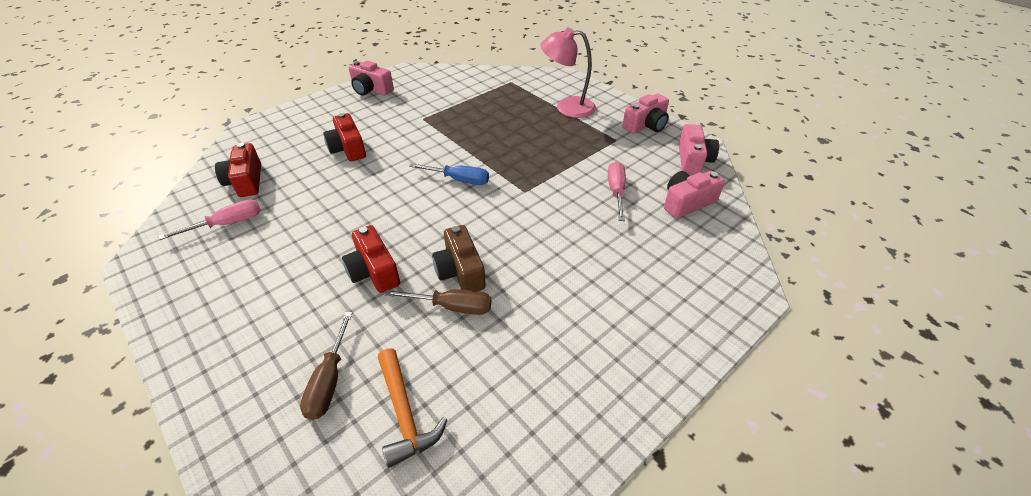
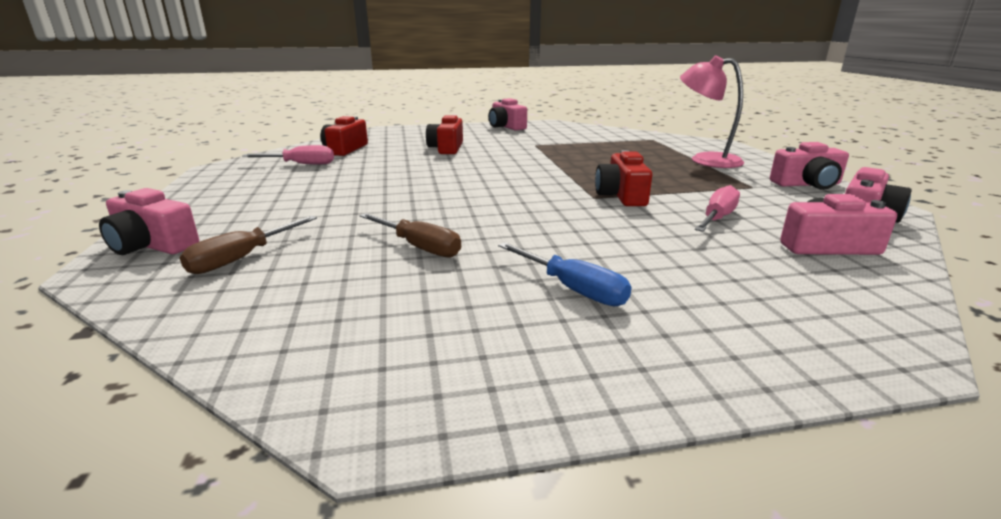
camera: 30 degrees right, 20 degrees down
(228, 401) = (152, 245): none -> pink camera
(374, 271) = (376, 209): red camera -> red camera (621, 195)
(404, 413) = (271, 300): orange hammer -> none
(459, 180) = (529, 179): blue screwdriver -> blue screwdriver (573, 289)
(460, 271) = (458, 228): brown camera -> none

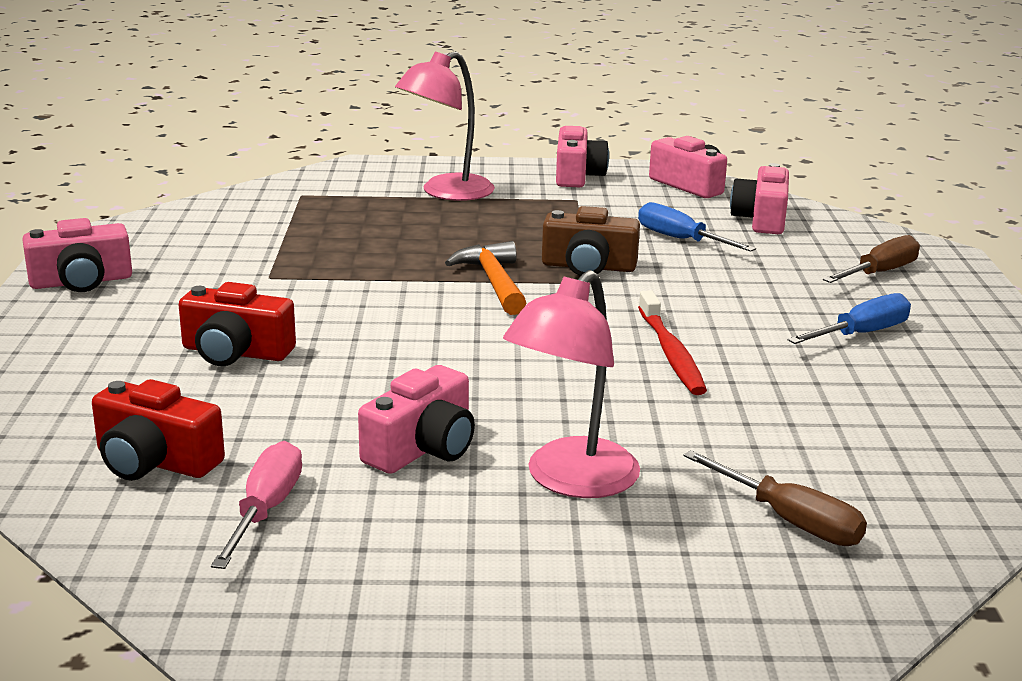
camera: 80 degrees left, 0 degrees up
(152, 245) = (738, 610): pink camera -> pink camera (422, 448)
(312, 206) = (570, 481): none -> pink lamp
(419, 247) = (756, 400): brown screwdriver -> brown screwdriver (880, 273)
(488, 221) = (671, 353): none -> red toothbrush
(569, 177) = (493, 282): none -> orange hammer
(621, 195) = (588, 267): red camera -> brown camera
(717, 218) = (680, 239): pink screwdriver -> blue screwdriver

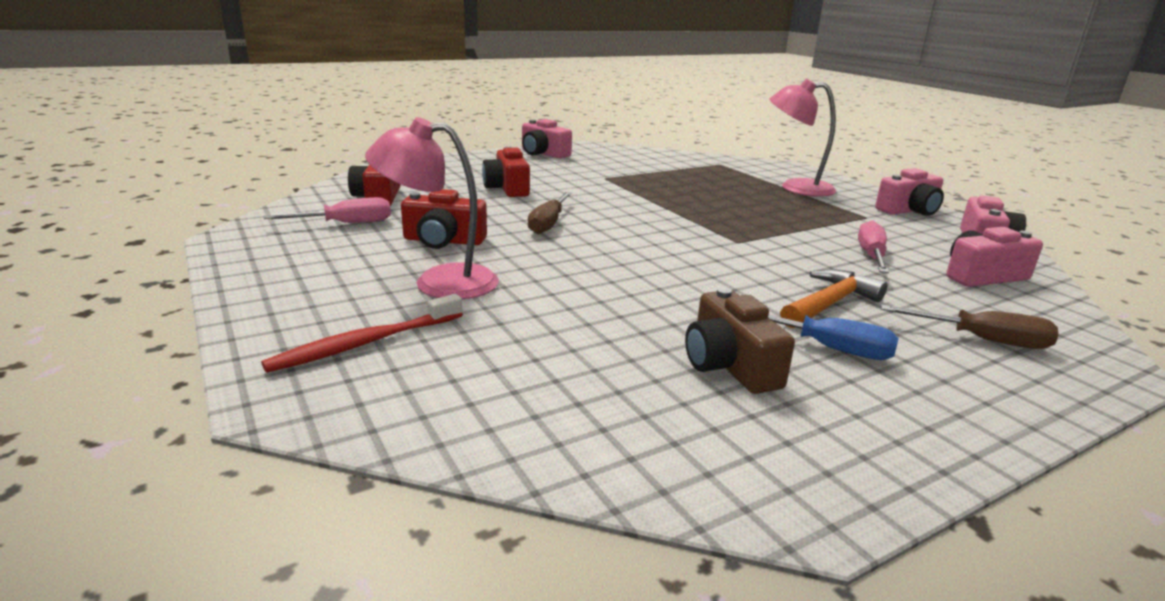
camera: 60 degrees right, 0 degrees up
(422, 448) = (443, 241): pink camera -> red camera
(493, 282) = (688, 219): orange hammer -> orange hammer (829, 304)
(588, 267) = (761, 237): brown camera -> brown camera (729, 365)
(671, 353) = (665, 282): red toothbrush -> red toothbrush (365, 343)
(680, 239) = (871, 255): blue screwdriver -> pink screwdriver
(790, 521) = (443, 361): brown screwdriver -> brown screwdriver (548, 224)

